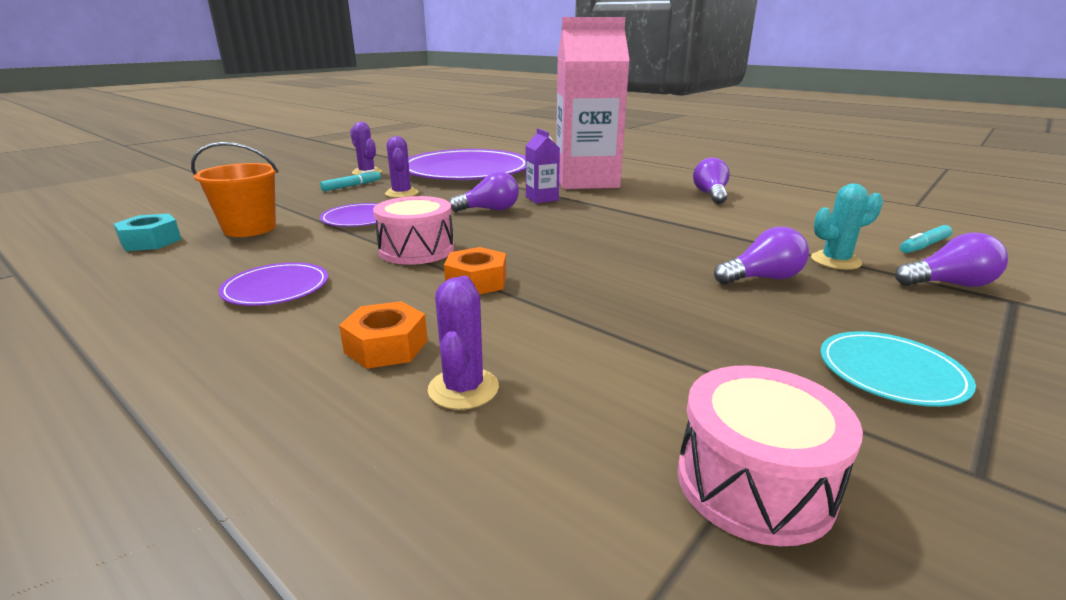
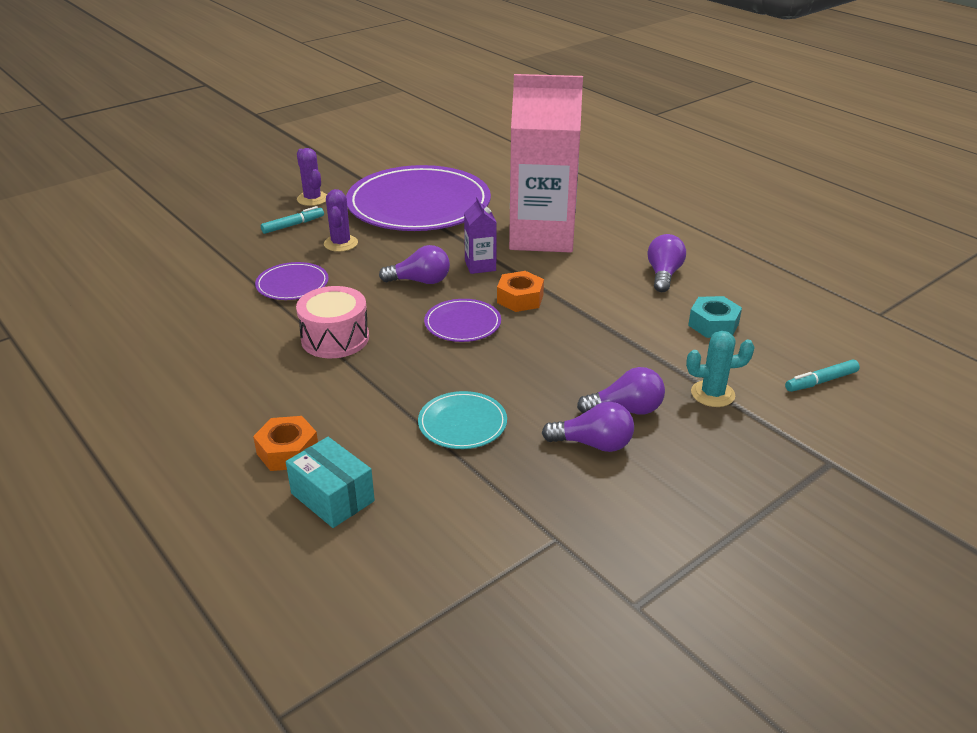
camera: 10 degrees right, 10 degrees up
(151, 241) = (109, 302): turquoise nut -> turquoise nut (713, 324)
(249, 228) = (192, 291): orange bucket -> none
(276, 288) = (212, 377): purple plate -> purple plate (462, 323)
(463, 389) = (332, 497): purple cactus -> turquoise box
(476, 281) = (375, 387): orange nut -> orange nut (520, 299)
(754, 483) = (487, 591): pink drum -> none
(891, 372) = (650, 522): turquoise plate -> turquoise plate (462, 423)
(949, 284) = (791, 436): purple light bulb -> purple light bulb (593, 444)

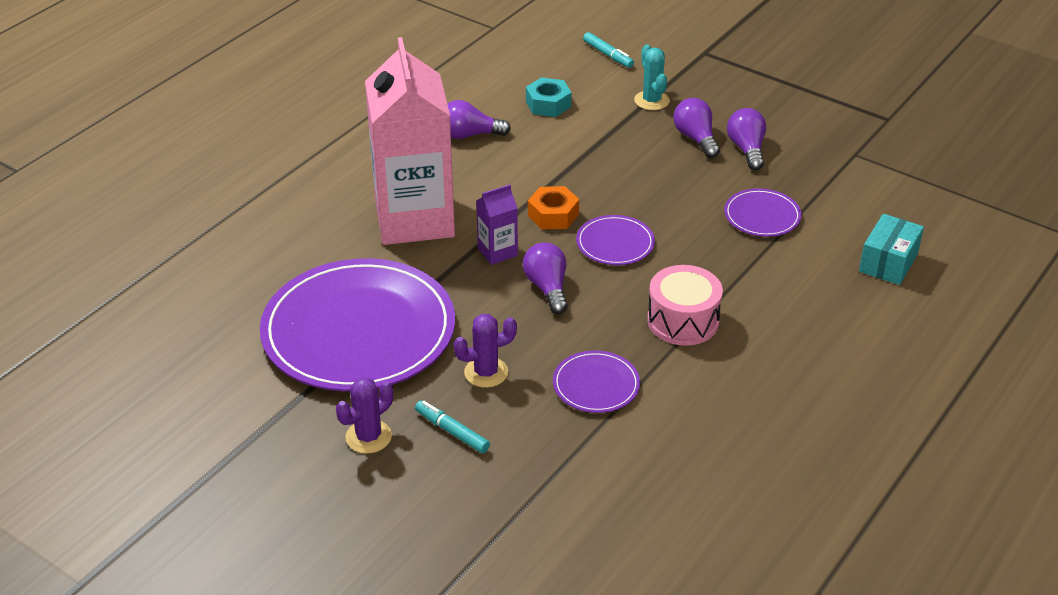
camera: 105 degrees left, 5 degrees up
(288, 451) = (856, 302): orange nut -> none
(462, 423) = (762, 216): turquoise plate -> purple plate

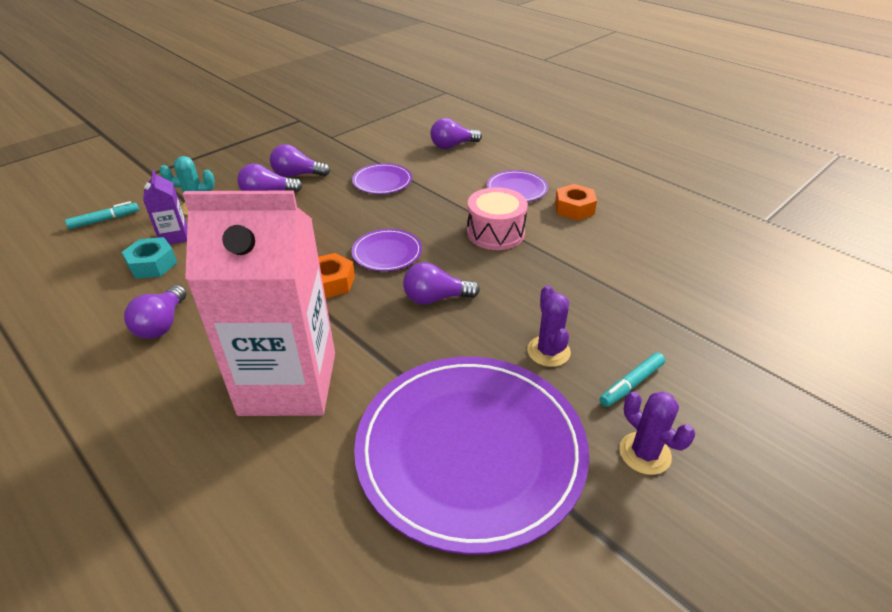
camera: 80 degrees left, 0 degrees up
(497, 252) = (371, 324): purple carton -> purple carton (174, 236)
(596, 385) = (568, 286): purple plate -> purple plate (517, 189)
(767, 388) = (574, 208): none -> orange nut
(888, 262) = (452, 146): turquoise box -> purple light bulb

